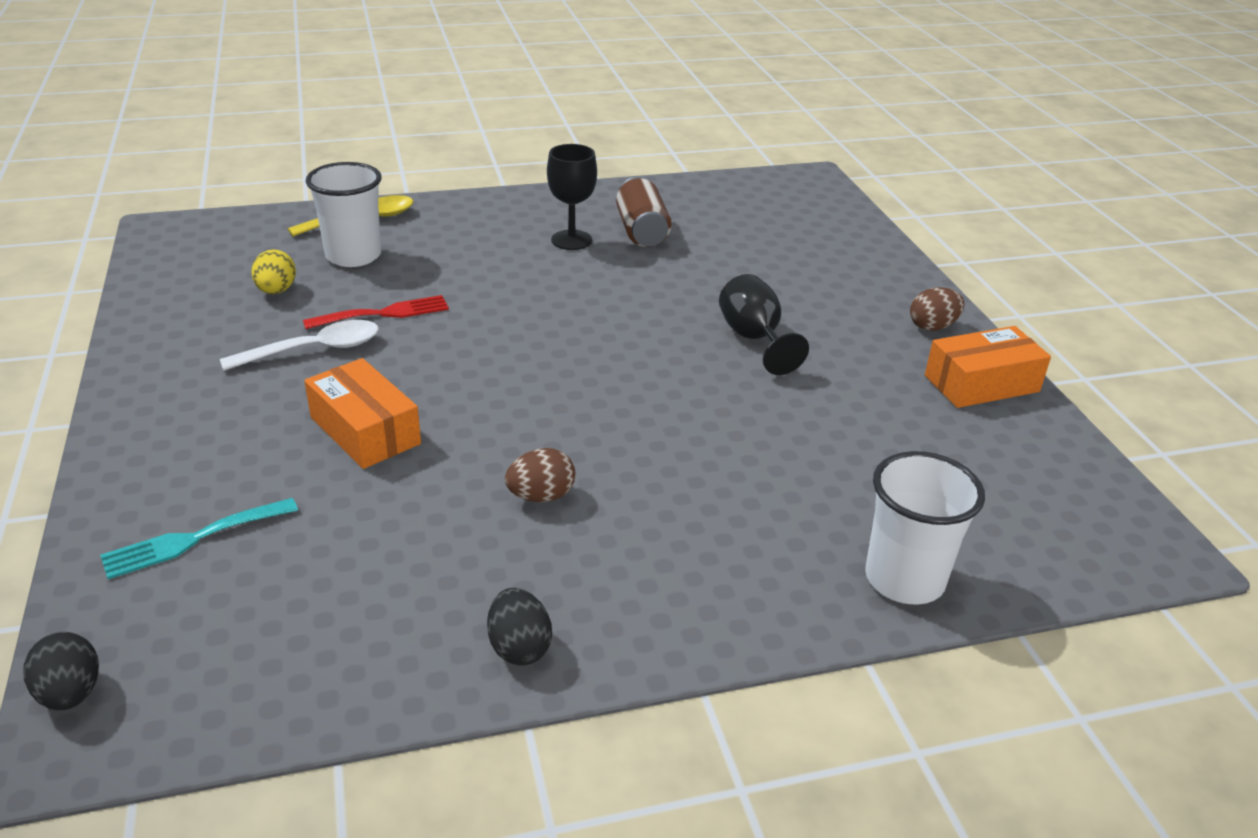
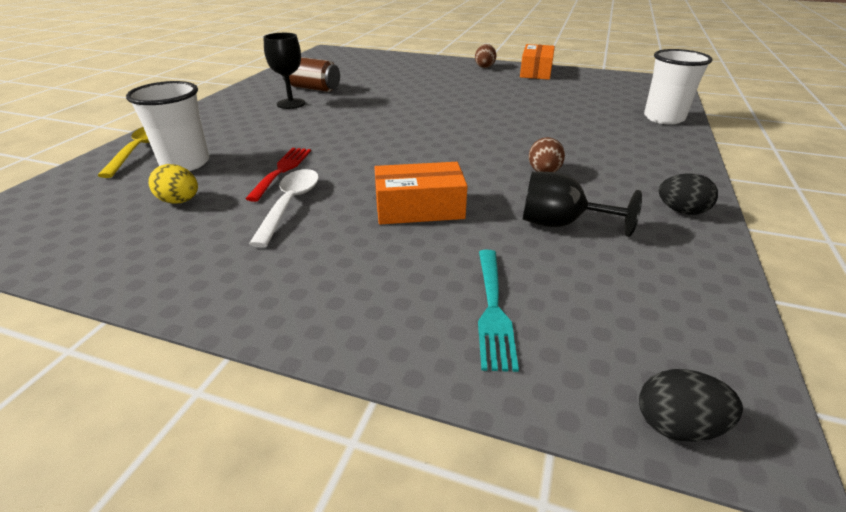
camera: 55 degrees left, 0 degrees up
(754, 339) = (452, 94): black goblet -> black goblet (560, 224)

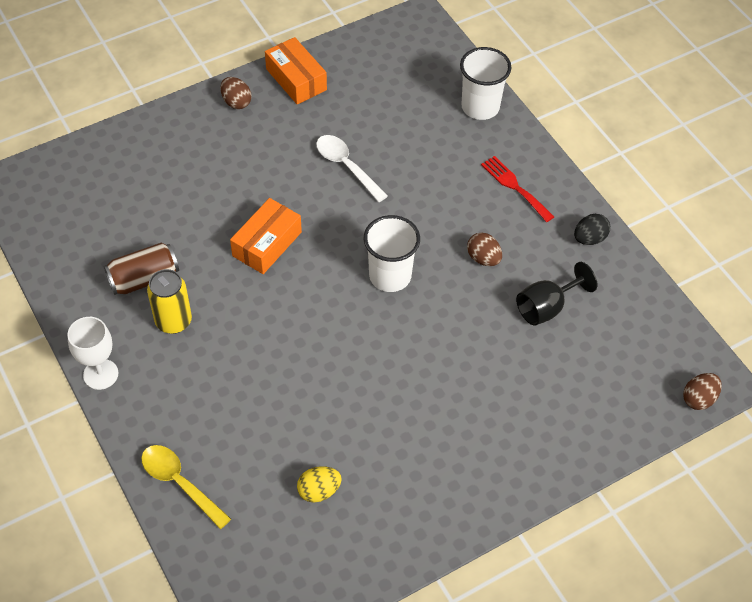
camera: 50 degrees left, 20 degrees up
(185, 163) = (246, 462): white cup -> white cup (390, 276)
(219, 101) = (100, 374): none -> white goblet
(282, 170) = (326, 405): red fork -> red fork (514, 186)
(290, 204) = (388, 428): white spoon -> white spoon (346, 166)
(291, 104) = (173, 321): black goblet -> yellow can
(419, 208) = (462, 362): orange box -> orange box (267, 244)
(493, 311) = (587, 403): turquoise fork -> none
(677, 425) = (699, 399): black egg -> brown egg

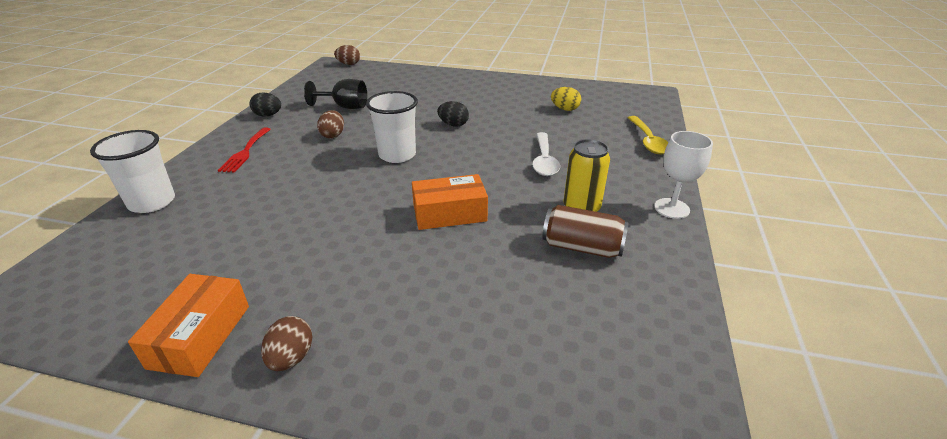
camera: 135 degrees left, 20 degrees down
(346, 166) = (310, 226): white spoon -> white spoon (544, 160)
(400, 361) = (453, 125): none -> black egg

